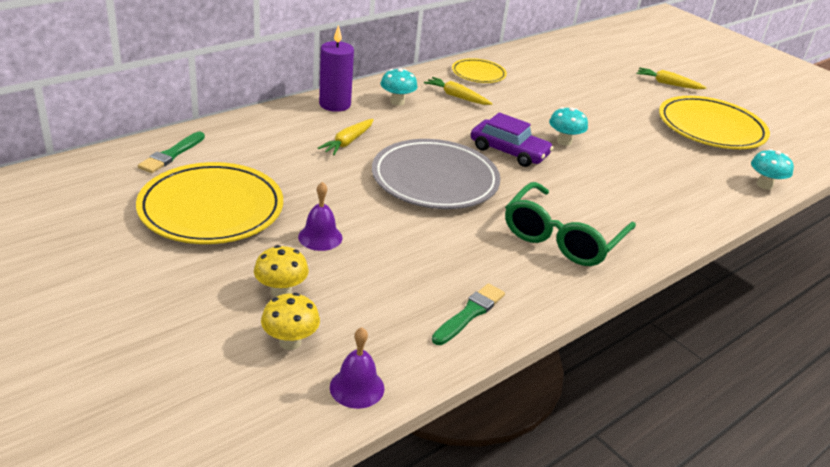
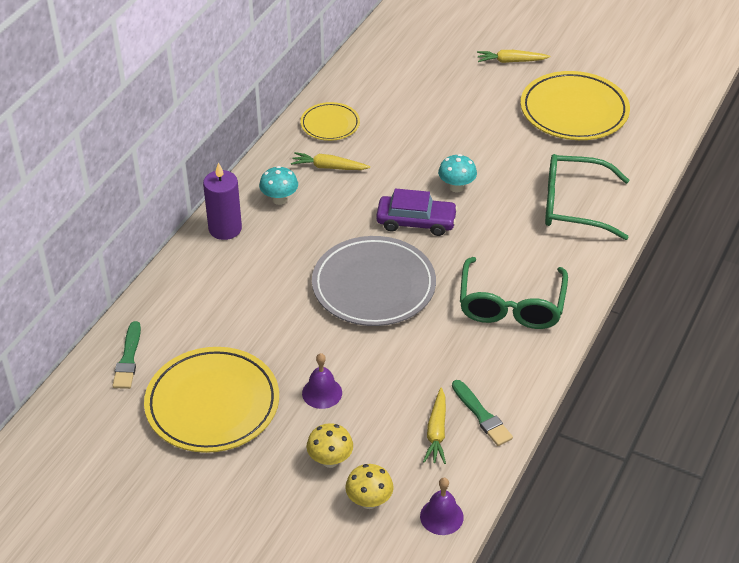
camera: 20 degrees left, 10 degrees up
(348, 142) = (270, 273): yellow carrot -> yellow carrot (436, 432)
(469, 313) = (482, 415): green brush -> green brush turned 135 degrees clockwise
(674, 188) = (574, 205): none -> green glasses
(764, 185) = (645, 169): turquoise mushroom -> none

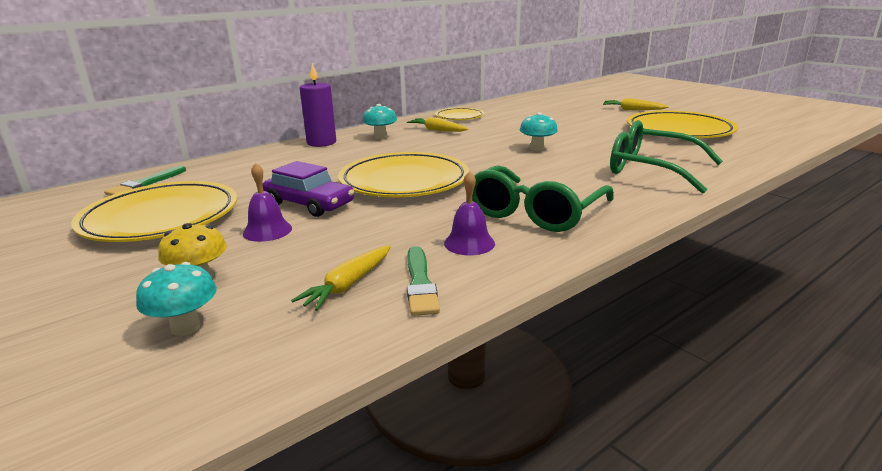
camera: 25 degrees right, 20 degrees down
(369, 501) = (185, 327): yellow mushroom -> turquoise mushroom
(373, 286) = (404, 181): grey plate -> yellow plate
(416, 222) = (482, 158): purple car -> purple car (309, 204)
(441, 516) = (251, 371): purple bell -> purple bell (469, 243)

